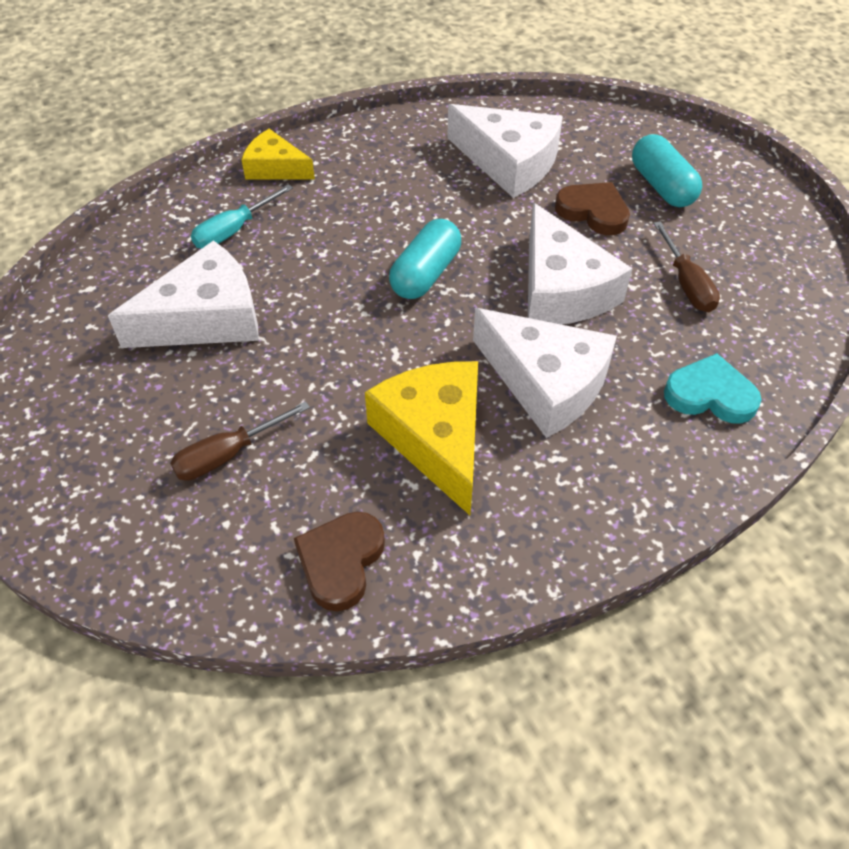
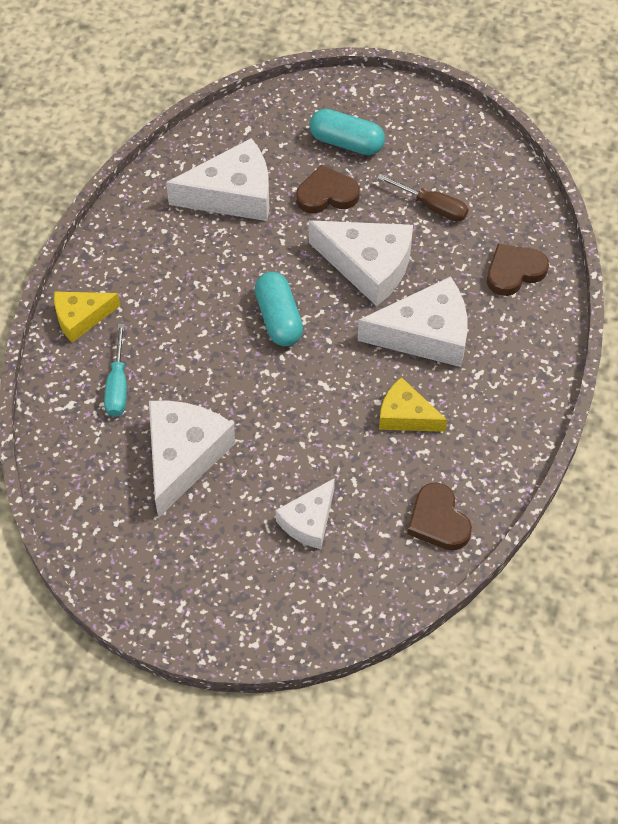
camera: 45 degrees left, 5 degrees up
(228, 455) = (309, 521): brown screwdriver -> white cheese
(435, 438) = (406, 415): yellow cheese -> yellow cheese, size x0.60
(710, 394) = (514, 272): turquoise heart -> brown heart

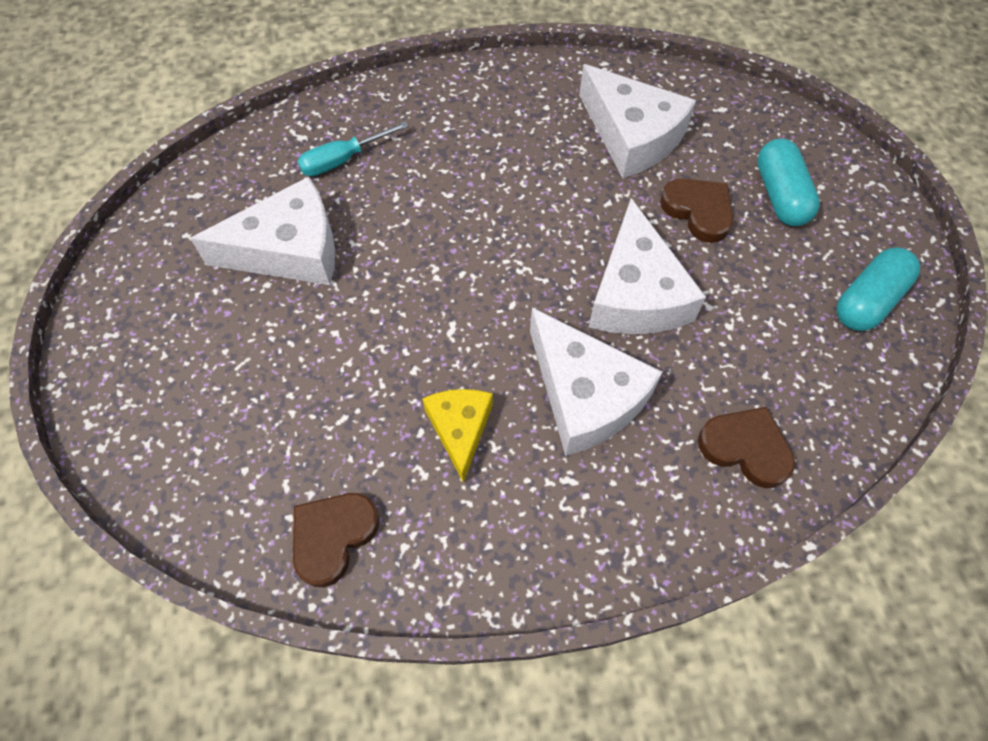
camera: 60 degrees right, 5 degrees up
(81, 318) = (402, 98): yellow cheese -> none
(279, 319) = (508, 247): turquoise capsule -> turquoise capsule (868, 301)
(309, 521) = (266, 400): white cheese -> none
(432, 207) = (766, 316): brown screwdriver -> none

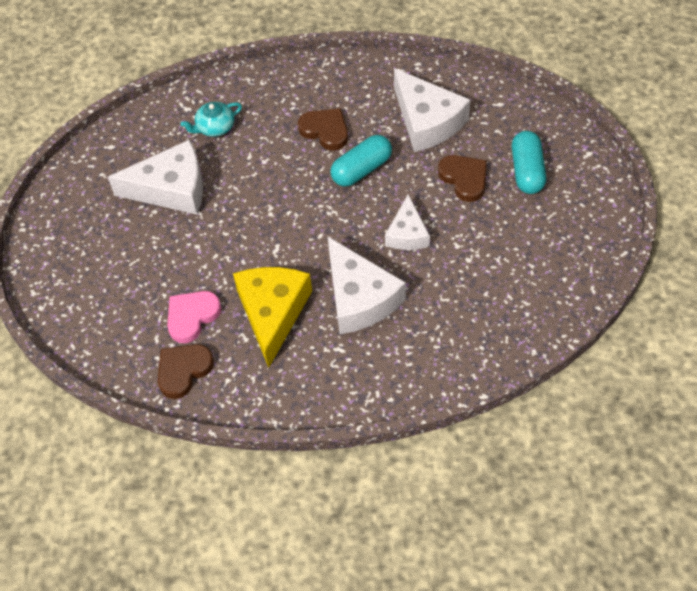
camera: 10 degrees right, 5 degrees down
(338, 445) = (192, 317): none -> pink heart
(343, 160) = (215, 127): turquoise screwdriver -> turquoise teapot
(460, 429) = (272, 313): yellow cheese -> yellow cheese, size x1.67
(636, 293) = (407, 233): white cheese -> white cheese, size x0.60
(745, 448) = (460, 338): brown heart -> brown heart (325, 131)
(868, 301) = (571, 249): turquoise capsule -> turquoise capsule (361, 169)

